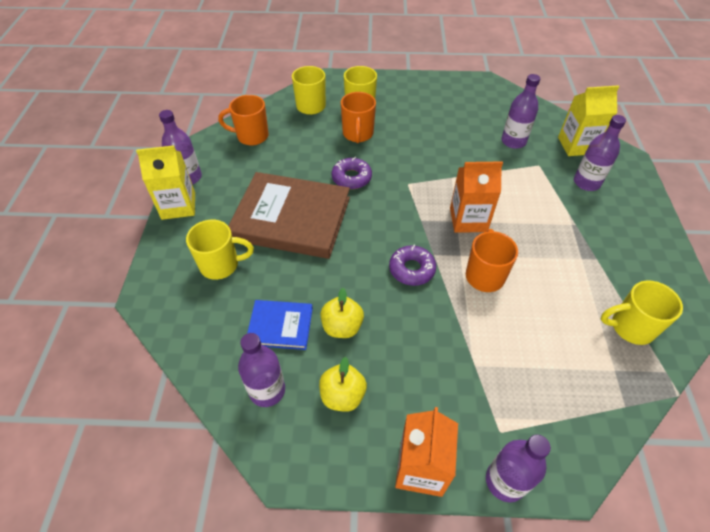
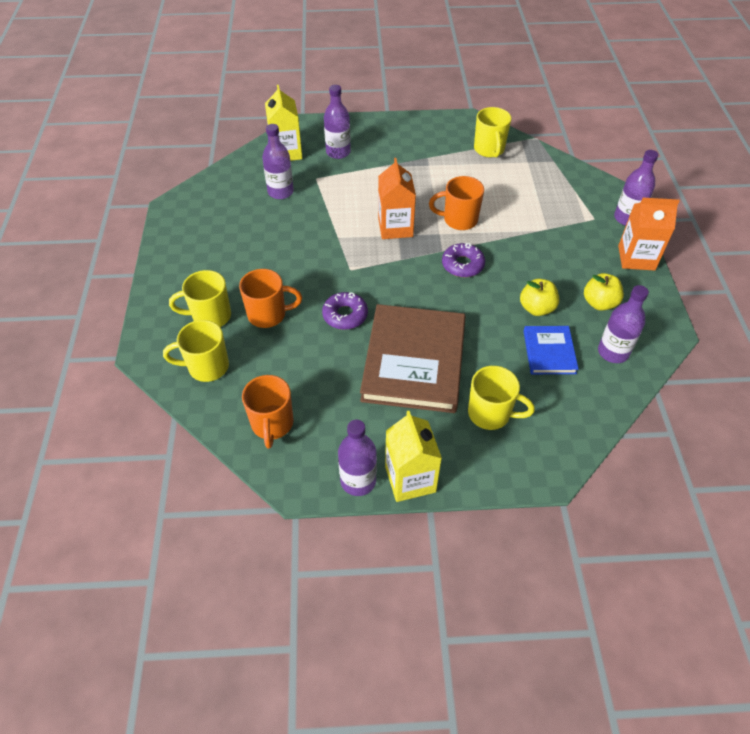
camera: 95 degrees left, 0 degrees up
(221, 265) = (490, 414): yellow mug -> yellow mug turned 120 degrees clockwise

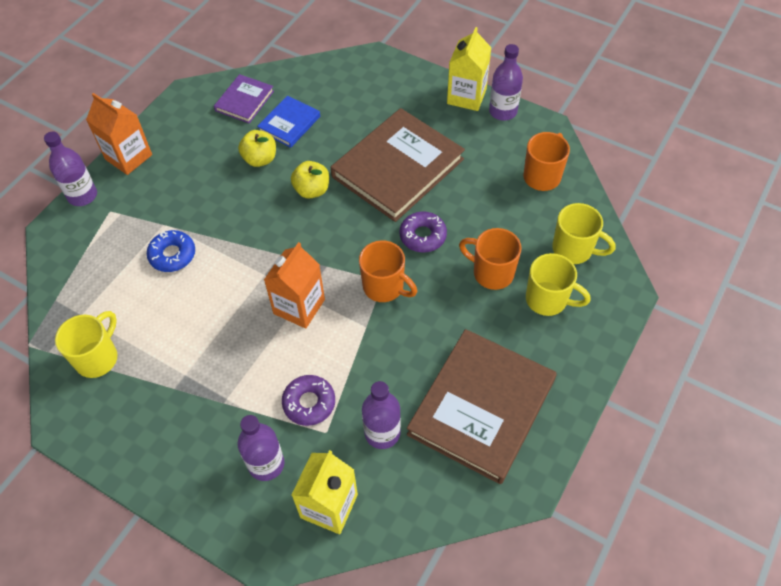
camera: 145 degrees left, 5 degrees up
(223, 230) = (481, 407): none -> brown book
(459, 220) = (230, 280): orange mug -> orange mug (384, 287)
(462, 265) = (277, 229): purple donut -> purple donut (309, 403)
(490, 414) = (376, 106): yellow mug -> none
(515, 215) = (172, 255): none -> blue donut
(599, 303) = (207, 138): yellow apple -> yellow apple (312, 190)
(613, 352) = (244, 101): purple bottle -> purple book

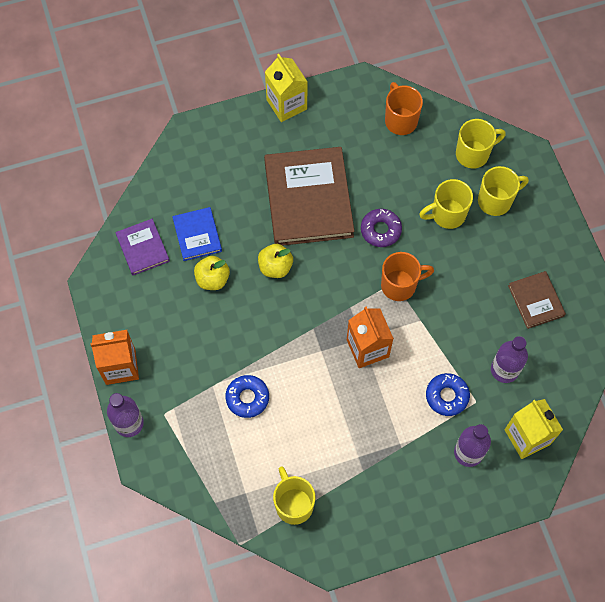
camera: 50 degrees left, 10 degrees up
(309, 403) = (447, 396): purple donut -> blue donut
(481, 407) = (536, 301): brown book -> brown book, size x0.50
(491, 273) = (447, 214): orange mug -> yellow mug
(503, 111) = (323, 95): purple bottle -> none

